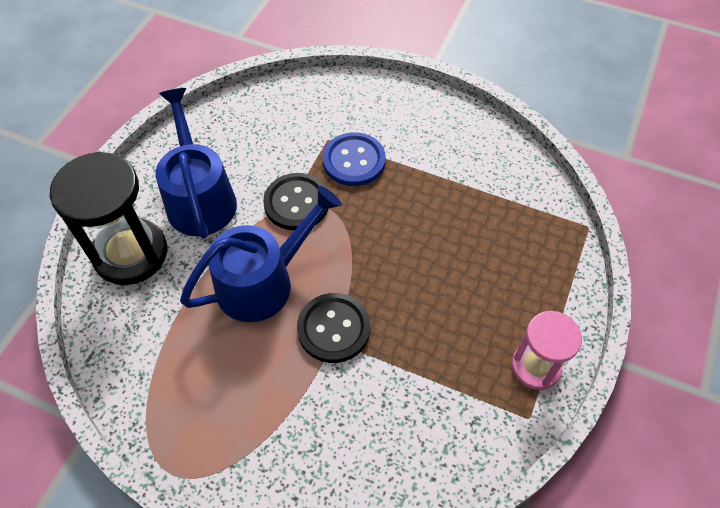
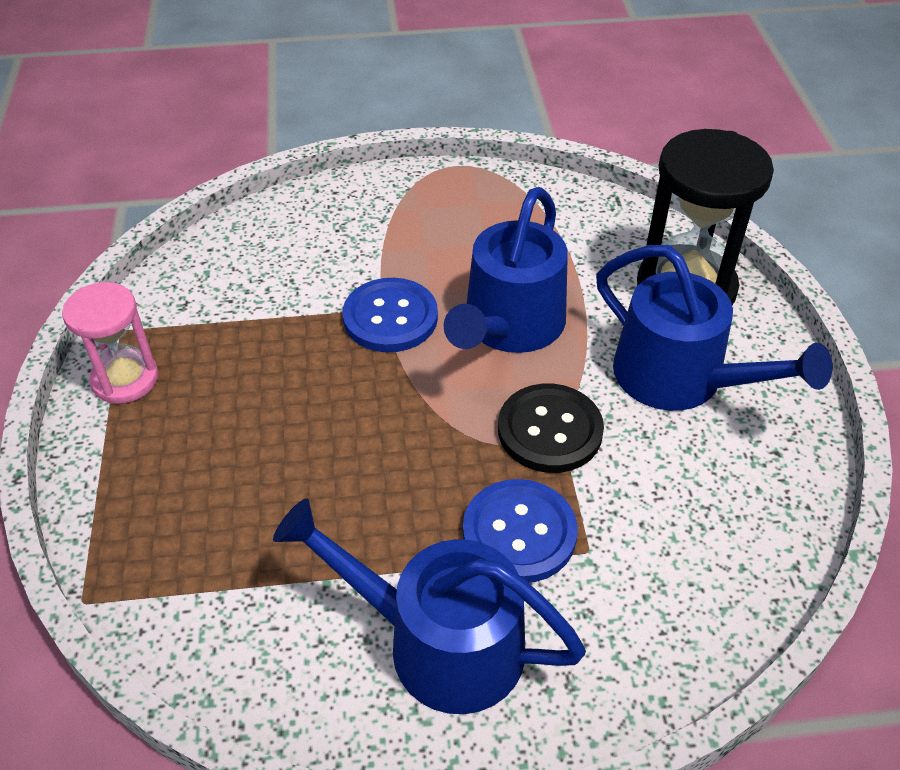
camera: 150 degrees right, 10 degrees down
(333, 329) = (390, 317): black button -> blue button
(422, 134) = (439, 642): none -> blue watering can

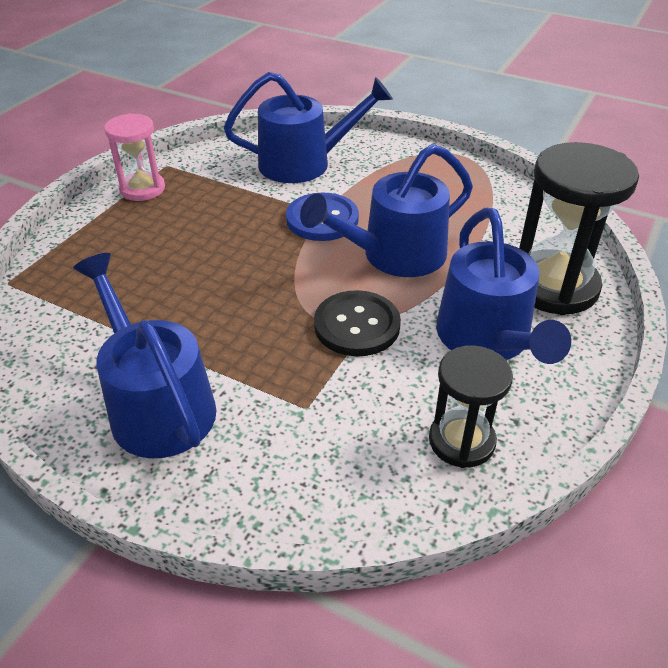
camera: 35 degrees right, 5 degrees down
(296, 251) = (304, 163): none -> blue watering can
(519, 533) = (272, 372): blue button -> none
(753, 500) = (461, 441): none -> black hourglass

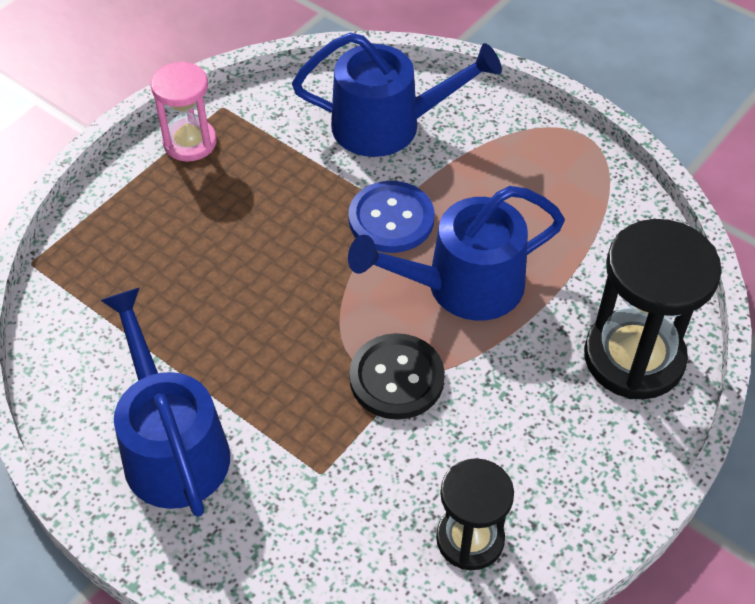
camera: 10 degrees right, 10 degrees up
(487, 339) = (535, 418): blue watering can -> none

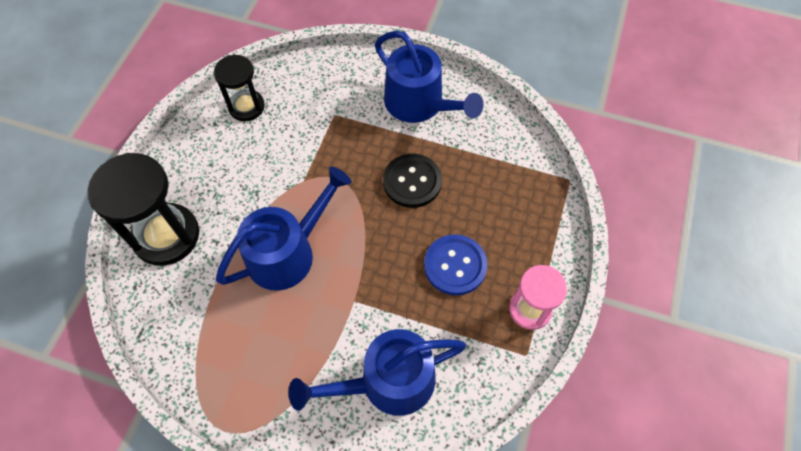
camera: 160 degrees right, 10 degrees up
(391, 219) = (353, 290): blue button -> blue button (455, 265)
(396, 378) = (311, 177): black button -> black button (412, 181)

